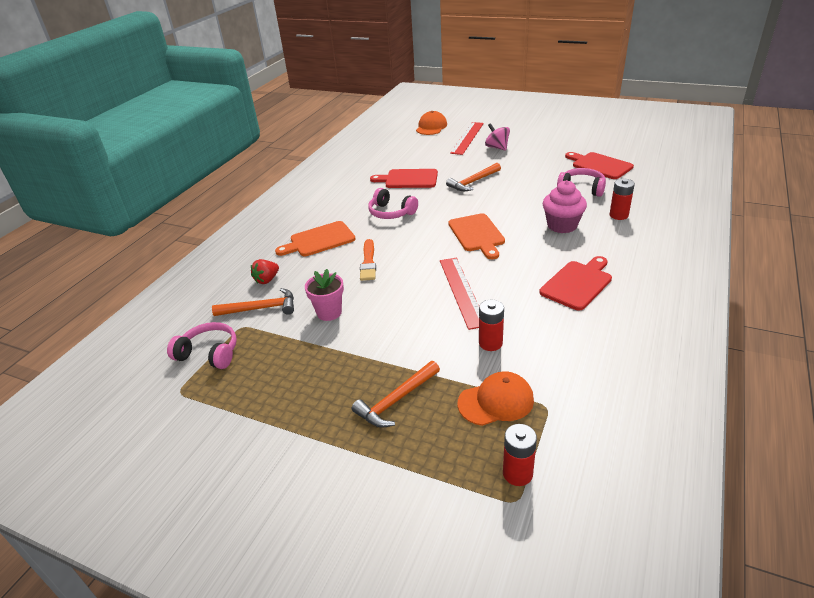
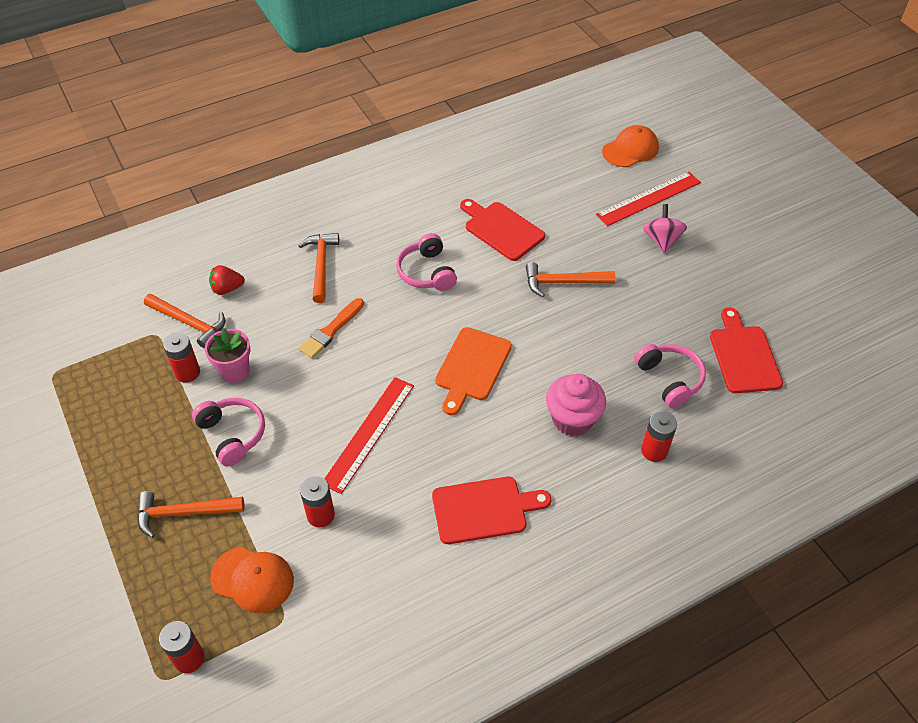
camera: 35 degrees right, 15 degrees up
(209, 353) = (107, 347): pink headphones -> pink headphones (232, 434)
(294, 331) = (187, 372): none -> red battery
(319, 240) = (321, 265): orange cutting board -> orange hammer

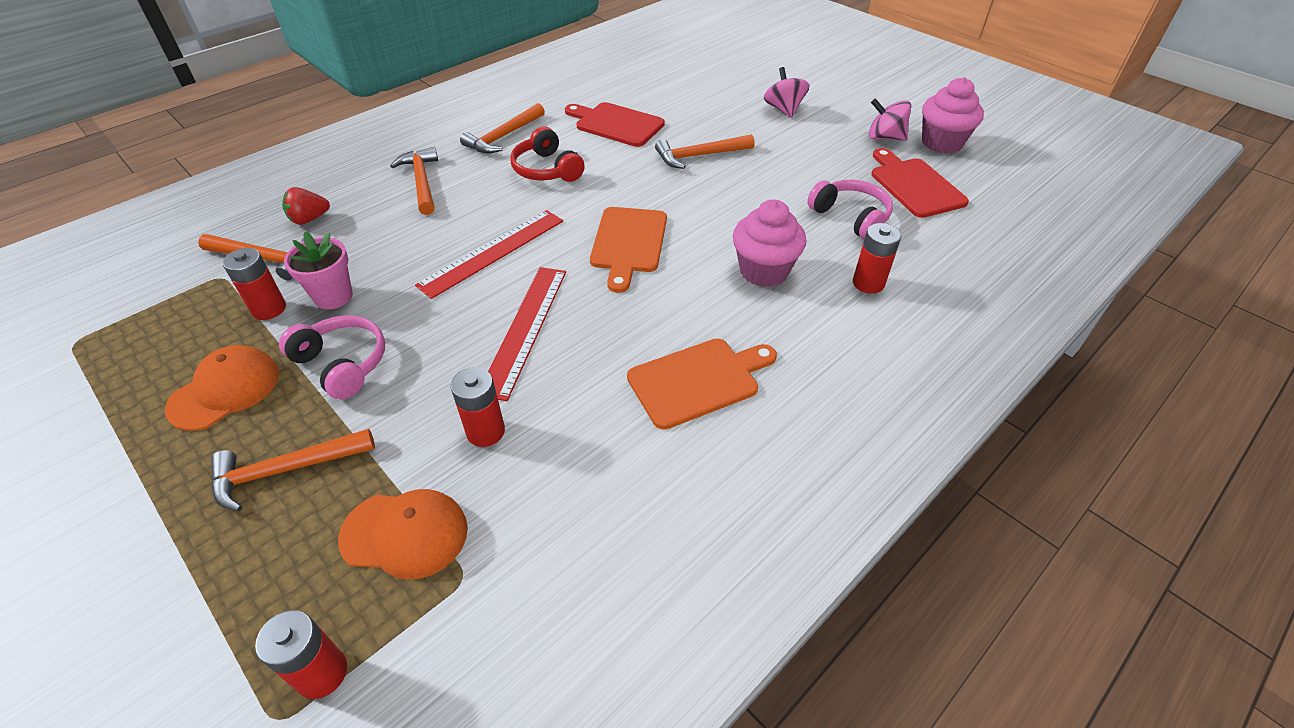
camera: 15 degrees left, 5 degrees down
(331, 330) = (449, 237): orange brush -> none
(399, 226) = (503, 136): none -> orange hammer
(427, 272) = (547, 169): pink headphones -> red headphones
(484, 509) = (698, 381): red cutting board -> orange cutting board
(630, 150) = (720, 51): orange cap -> orange cap (225, 390)
(649, 199) = (755, 82): red ruler -> red ruler (493, 252)
(742, 293) = (885, 137): none -> pink spinning top
(794, 311) = (941, 143): none -> pink cupcake

